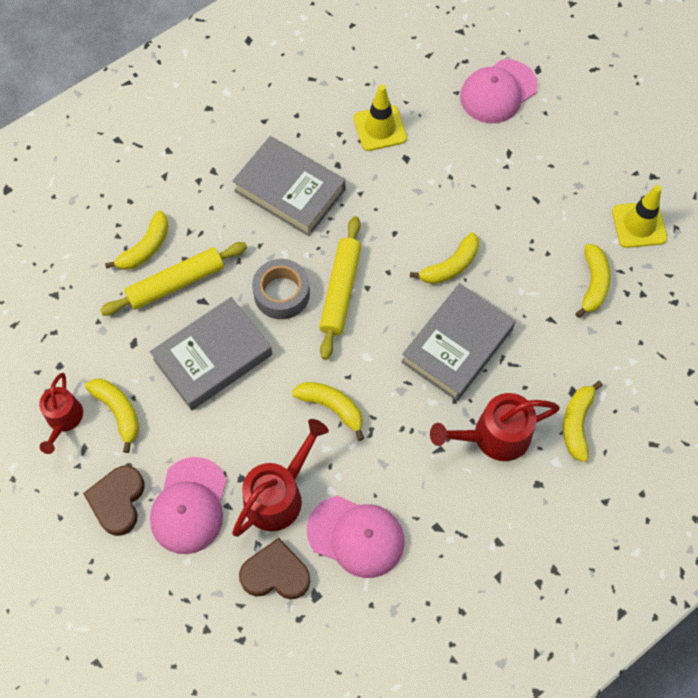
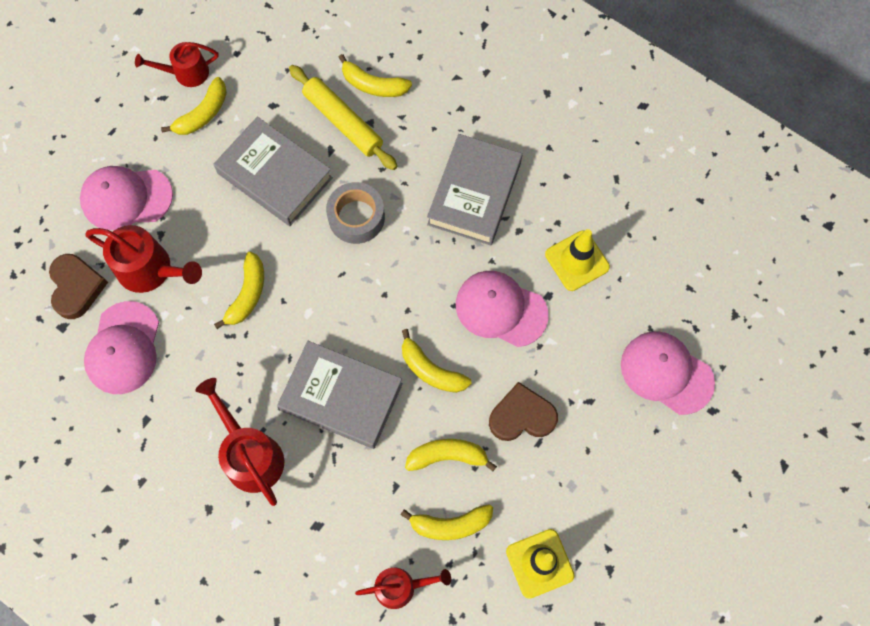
camera: 75 degrees right, 5 degrees up
(118, 501) = (120, 139): brown heart -> brown heart (522, 416)
(340, 291) = (373, 270): yellow rolling pin -> none
(408, 197) = (501, 309): none -> pink cap
(577, 423) = (282, 536): yellow banana -> yellow banana (447, 456)
(639, 335) = (401, 587): none -> red watering can

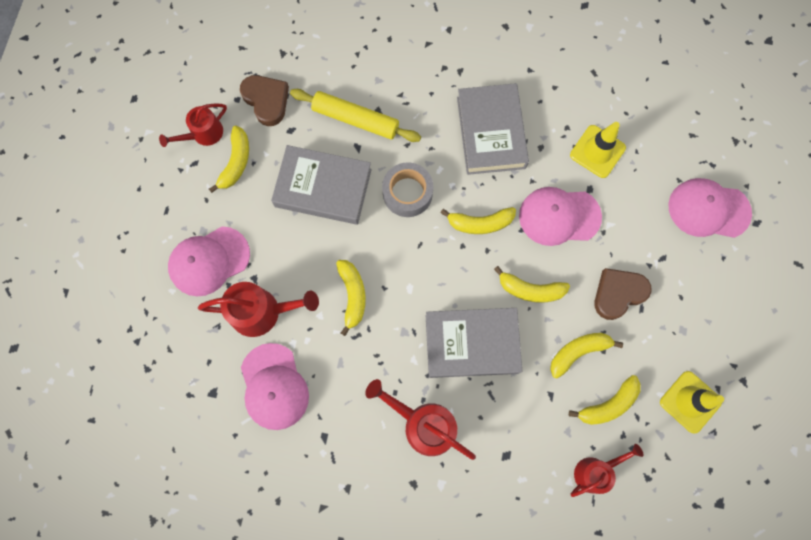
camera: 25 degrees left, 5 degrees up
(76, 287) = (207, 354): brown heart -> brown heart (266, 100)
(373, 85) = (364, 78): yellow banana -> yellow banana (480, 223)

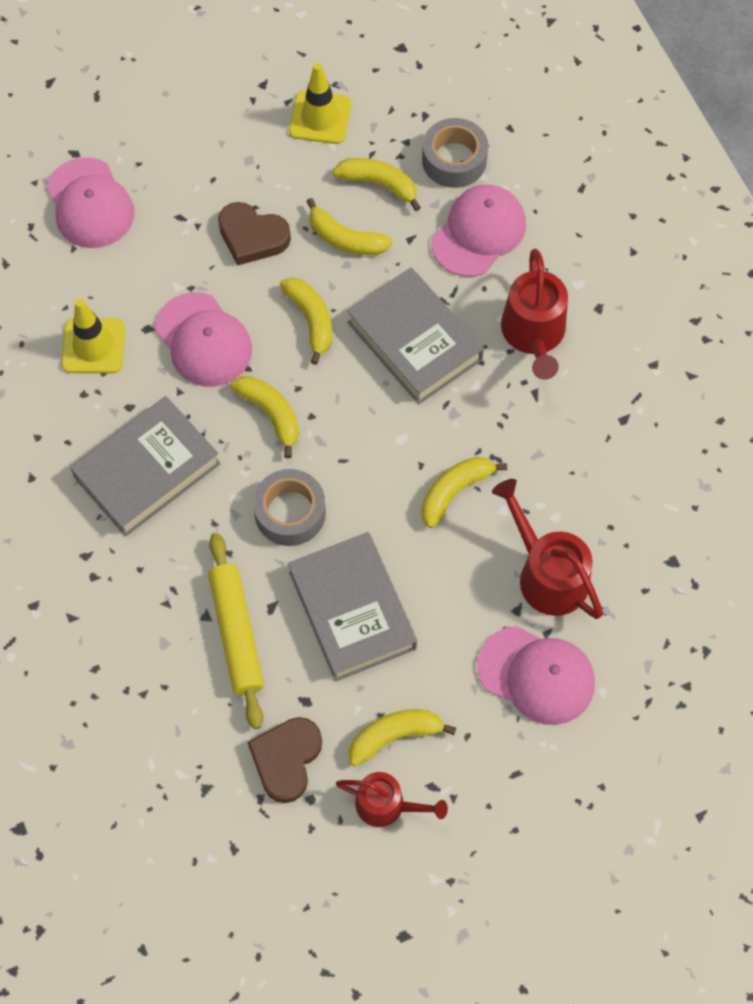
camera: 125 degrees left, 10 degrees down
(274, 386) = (615, 503): pink cap -> pink cap (478, 233)
(596, 471) = (454, 160): red watering can -> grey tape

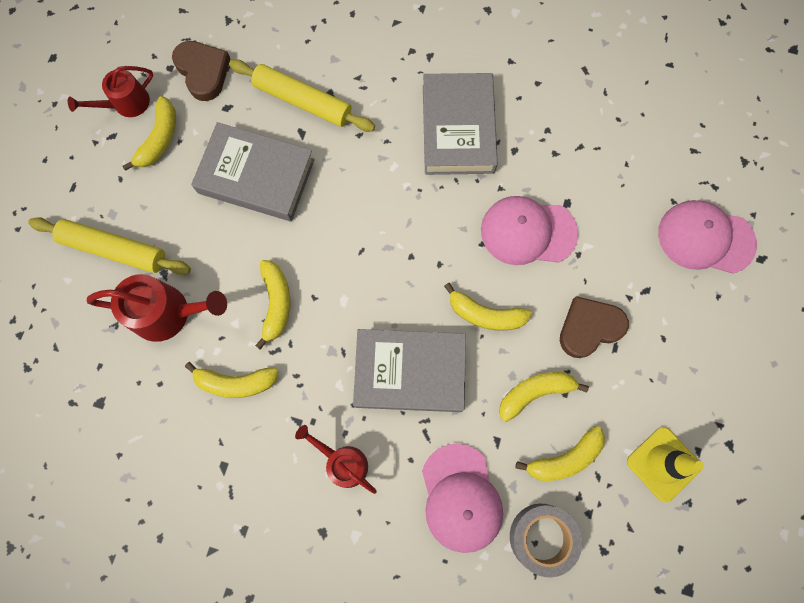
camera: 130 degrees right, 10 degrees up
(93, 346) = (580, 160): yellow traffic cone -> none
(271, 414) = (434, 232): yellow banana -> yellow banana (235, 382)
(290, 513) = (353, 190): grey tape -> none
(534, 335) = (342, 462): red watering can -> red watering can, size x0.66
(536, 675) = (114, 249): pink cap -> yellow rolling pin

